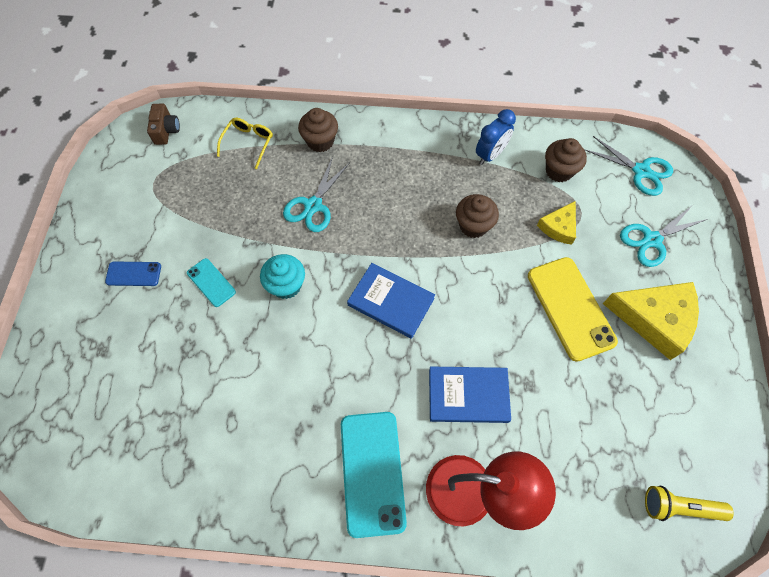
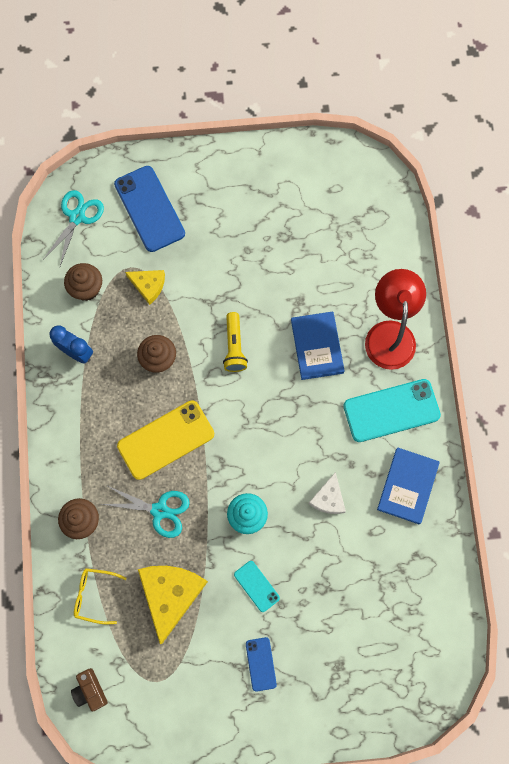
camera: 100 degrees left, 10 degrees up
(166, 131) = (90, 690): brown camera -> brown camera turned 105 degrees counterclockwise
(211, 282) = (256, 586): turquoise phone -> turquoise phone turned 75 degrees counterclockwise
(283, 374) = (328, 498): none -> white cheese
(391, 302) = (247, 420): blue book -> blue book (407, 486)
(570, 308) = (226, 273): yellow phone -> yellow phone (166, 440)
(652, 240) = (149, 209): turquoise scissors -> blue phone
(654, 319) = (225, 208): yellow cheese -> yellow cheese (170, 594)
(679, 507) = (368, 194): yellow flashlight -> yellow flashlight (234, 347)

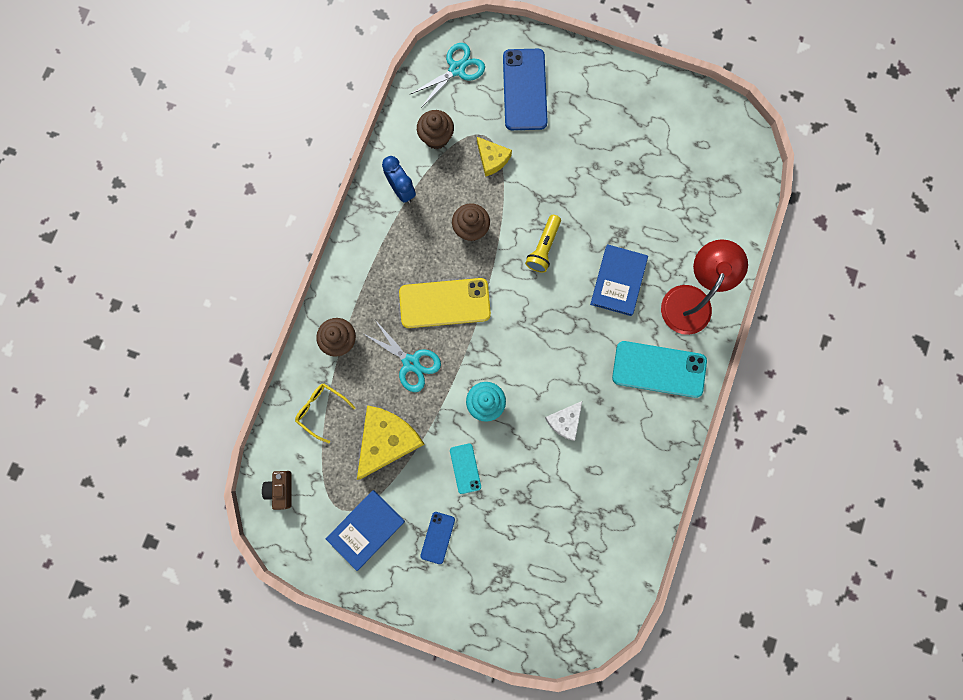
camera: 25 degrees right, 5 degrees up
(407, 486) = (641, 443): blue book -> blue book (366, 529)

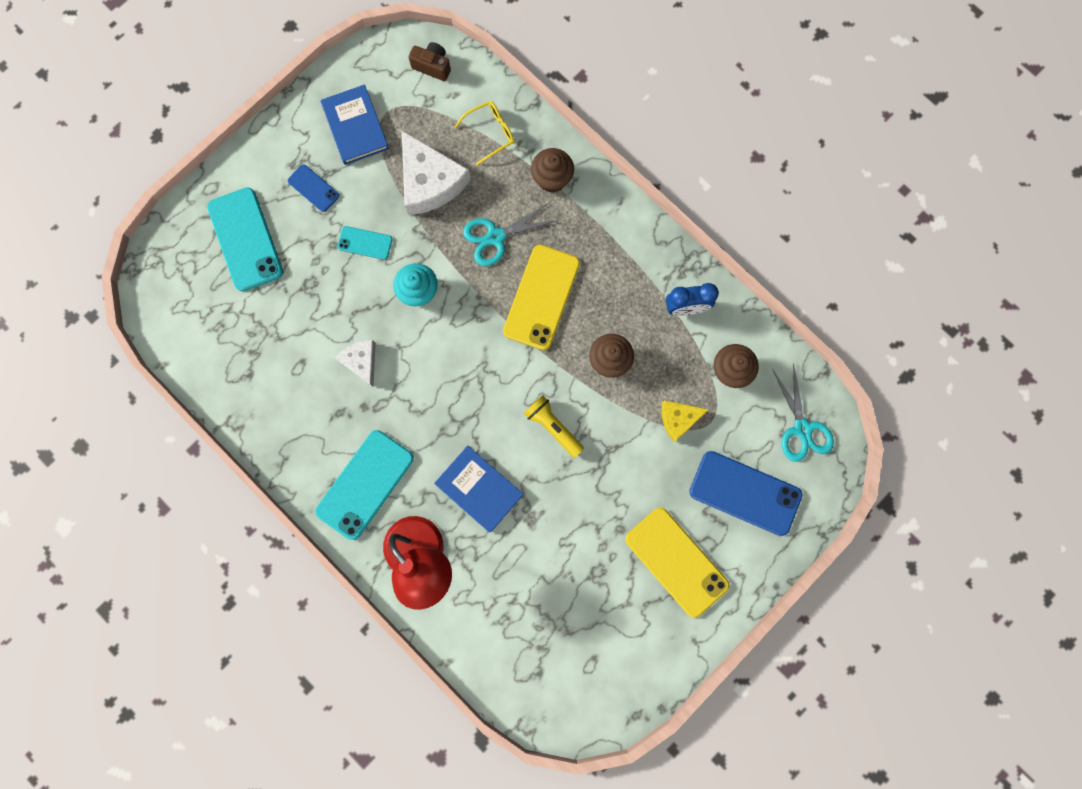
camera: 115 degrees right, 0 degrees up
(387, 440) = (430, 181): yellow cheese -> white cheese
(509, 573) = (245, 239): none -> turquoise phone
(599, 116) = (676, 562): none -> yellow phone

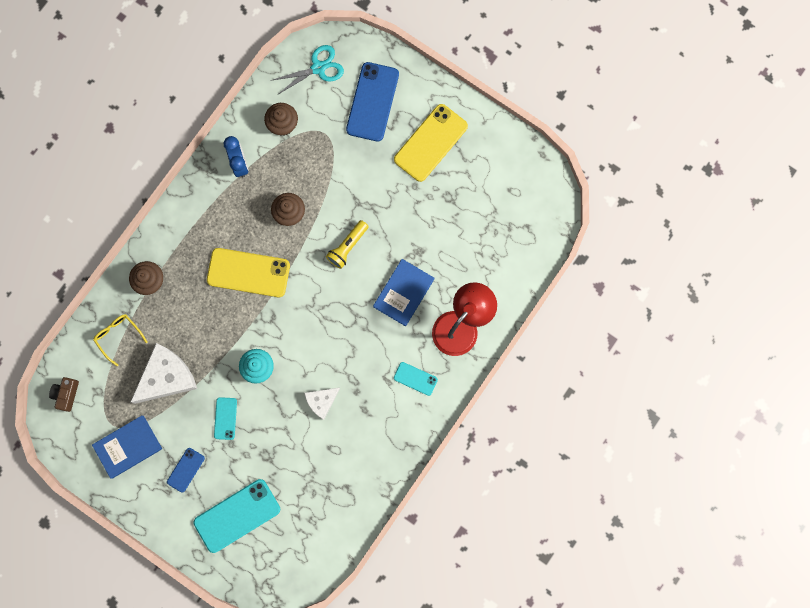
camera: 100 degrees left, 0 degrees up
(365, 484) = (415, 378): turquoise phone -> turquoise phone, size x0.51
(496, 237) = (205, 316): turquoise scissors -> none
(678, 419) = (326, 156): yellow cheese -> none

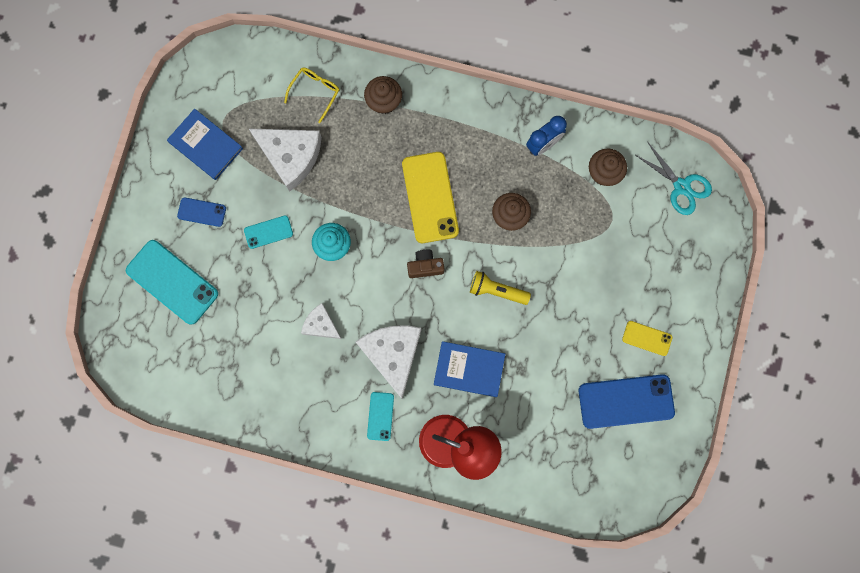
camera: 70 degrees right, 0 degrees up
(66, 394) = (238, 64): brown camera -> brown camera (425, 266)
(368, 350) = (392, 354): none -> white cheese
(372, 102) = (667, 258): blue phone -> blue phone (626, 401)
(430, 143) = (647, 338): yellow phone -> yellow phone, size x0.51

